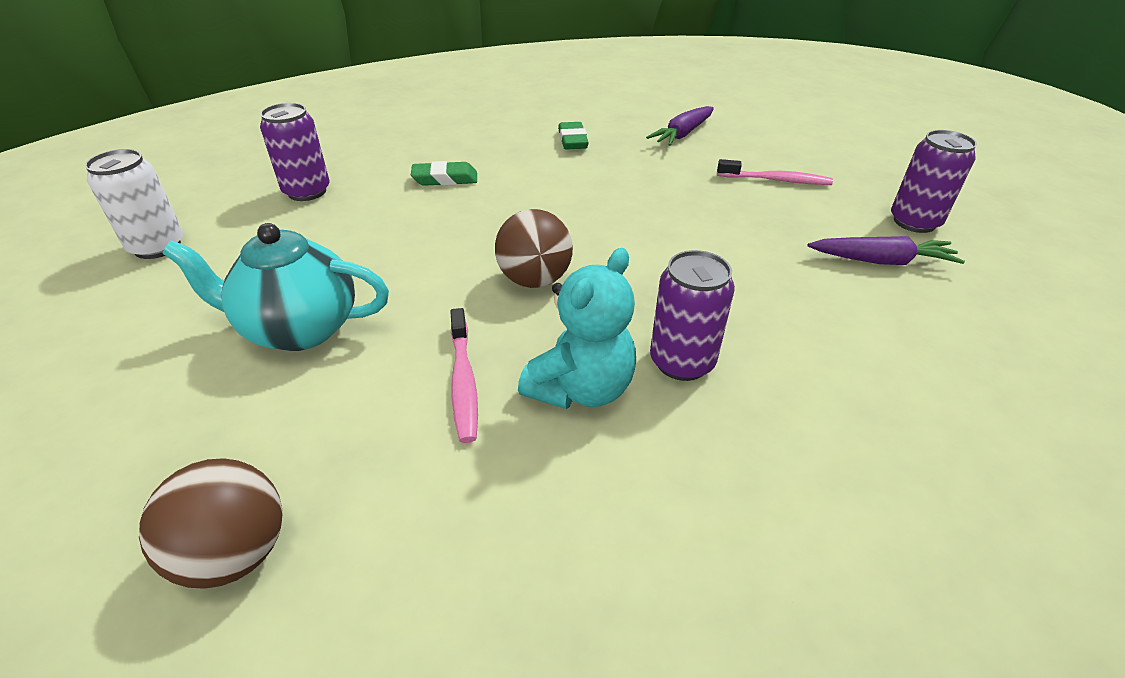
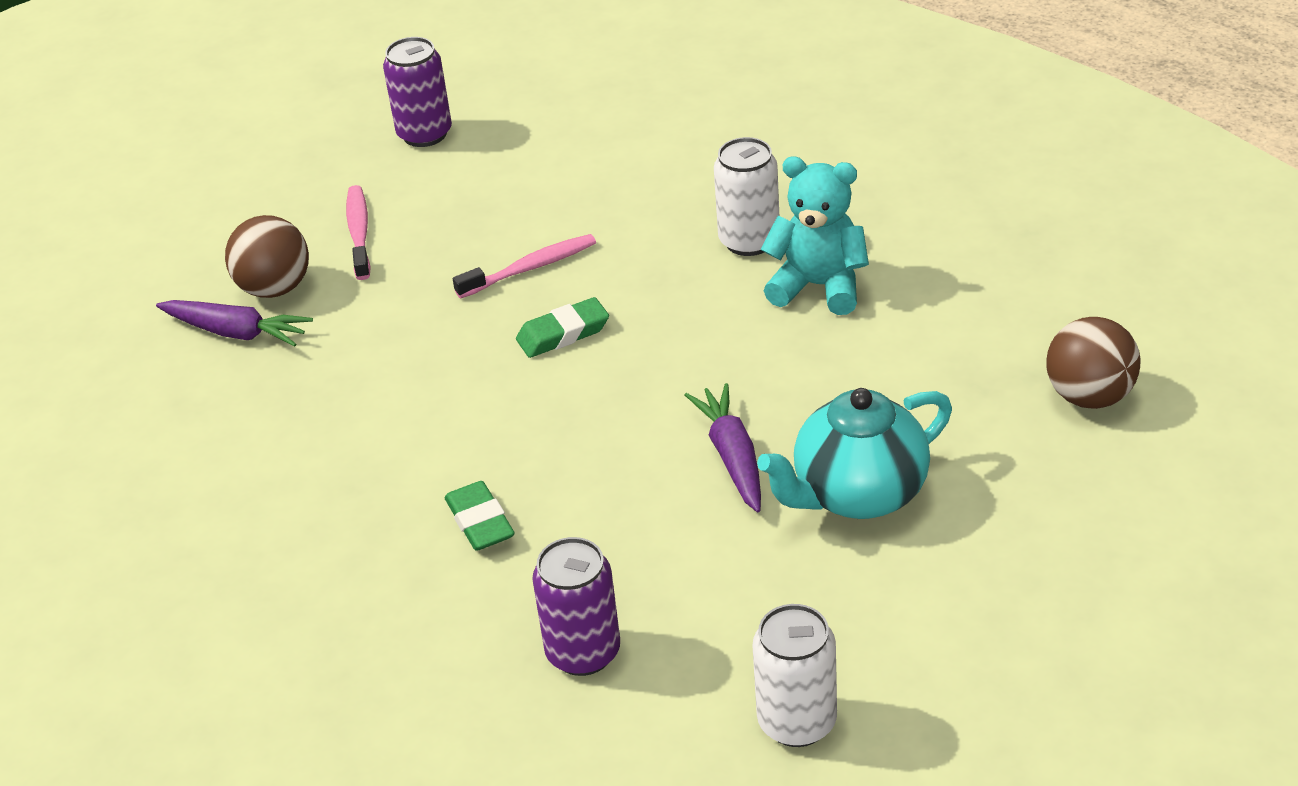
camera: 105 degrees left, 0 degrees up
(299, 329) = (858, 494): turquoise teapot -> turquoise teapot turned 75 degrees clockwise
(463, 382) = (855, 354): pink toothbrush -> pink toothbrush (531, 268)
(534, 280) = (678, 360): brown ball -> brown ball (275, 288)
(572, 140) = (297, 435): green eraser -> green eraser (563, 334)
(682, 362) = (749, 241): purple can -> white can
(882, 261) = (518, 150): purple carrot -> purple carrot (732, 456)

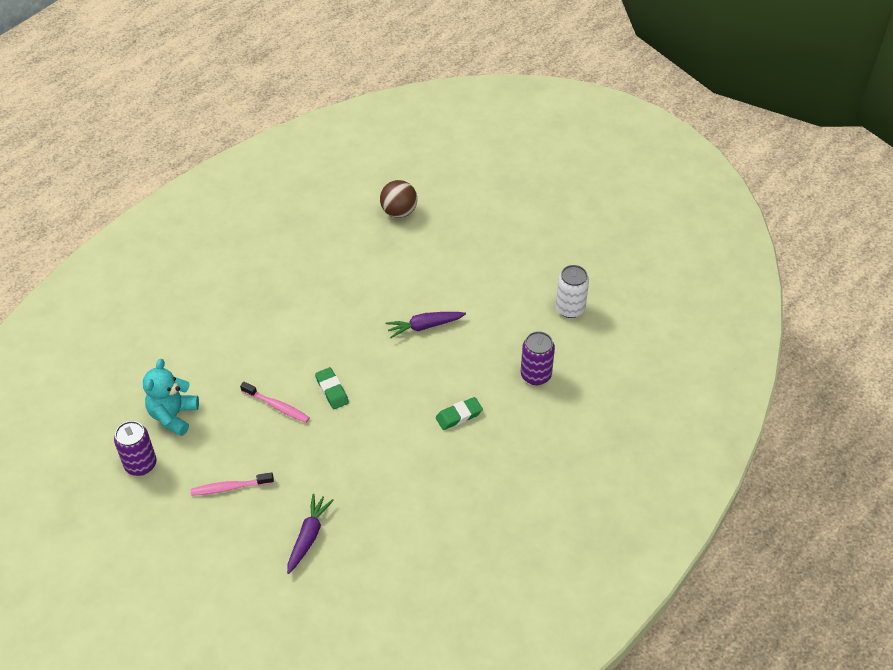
camera: 95 degrees left, 10 degrees up
(275, 288) = (273, 523): brown ball -> none
(531, 268) = (277, 406): pink toothbrush -> pink toothbrush turned 150 degrees clockwise
(749, 241) = (272, 319): white can -> none
(818, 286) = (312, 294): turquoise teddy bear -> turquoise teddy bear (173, 415)
(858, 494) = (450, 286): turquoise teapot -> none

